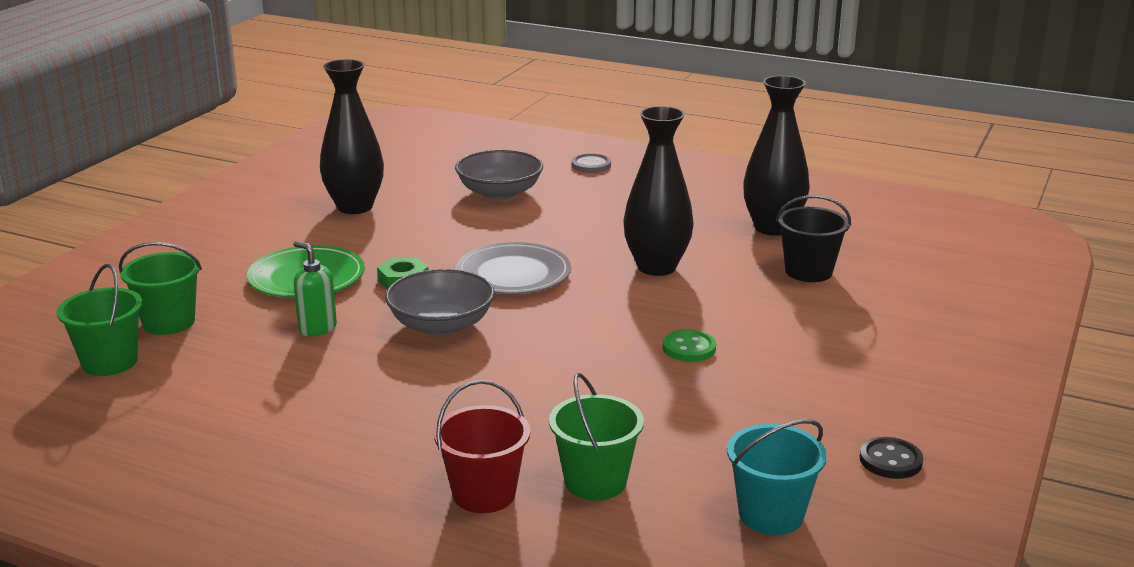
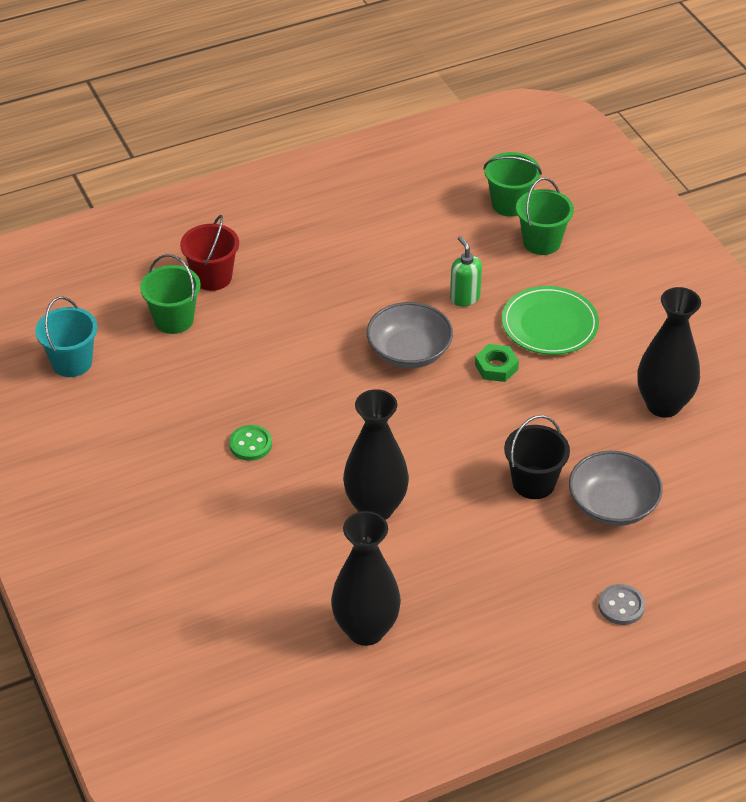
camera: 130 degrees right, 20 degrees up
(317, 328) = (464, 298): green soap dispenser -> green soap dispenser turned 105 degrees counterclockwise
(513, 274) = (447, 425): grey plate -> none
(808, 271) = (274, 589): black bucket -> black bucket (533, 483)
(890, 460) = (48, 441): black button -> none

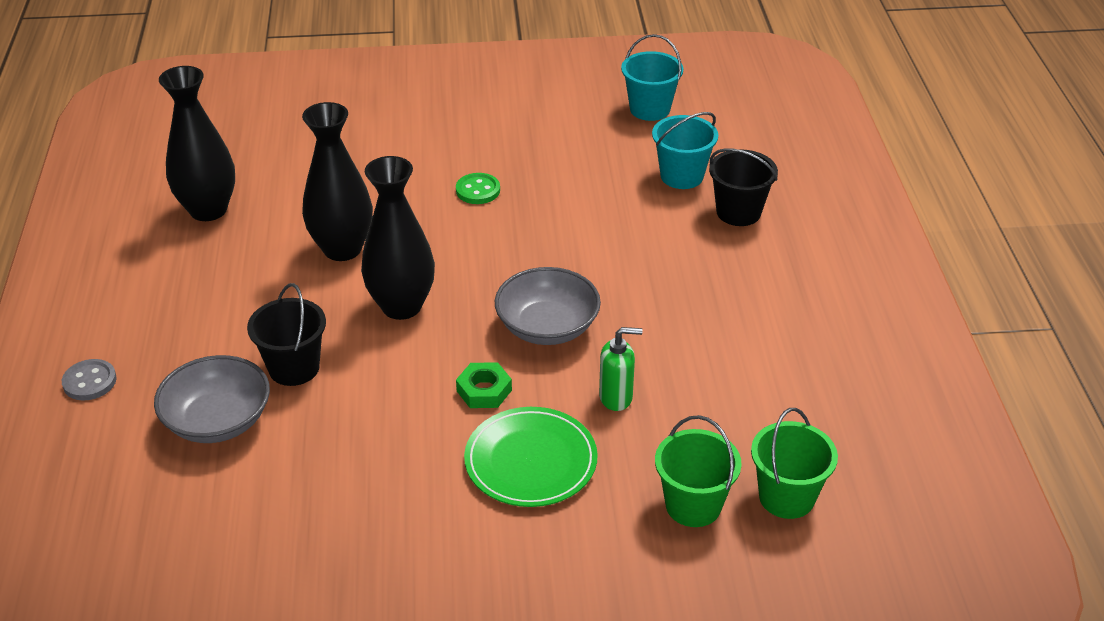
camera: 110 degrees right, 5 degrees down
(174, 320) = (682, 176): green bucket -> turquoise bucket
(212, 277) = (738, 212): red bucket -> black bucket
(663, 405) = (332, 523): black vase -> black vase (401, 306)

